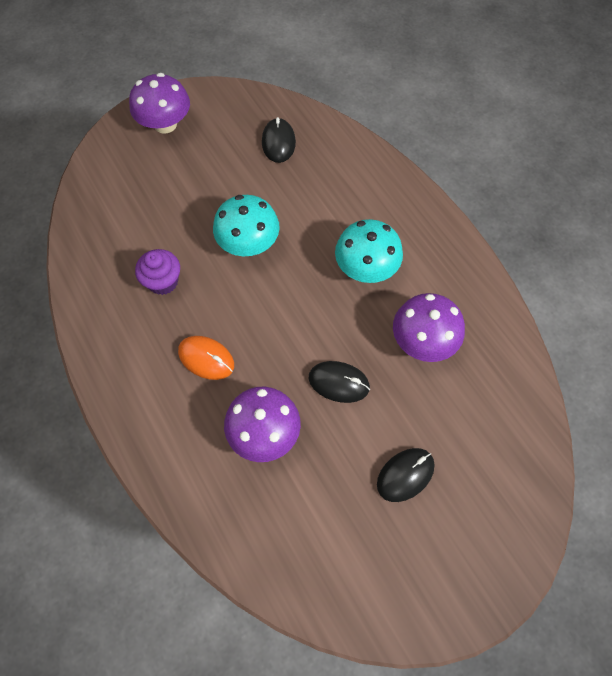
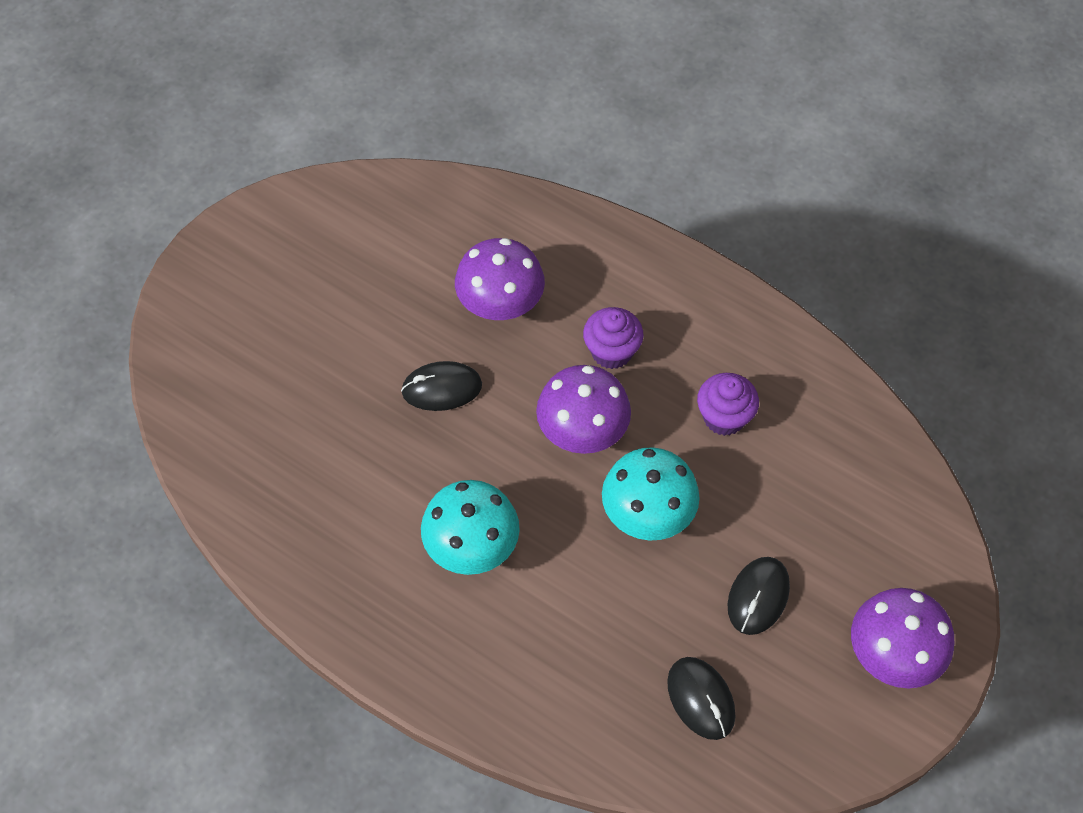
camera: 155 degrees right, 5 degrees down
(206, 359) = (611, 351): orange mouse -> purple cupcake
(405, 475) = (326, 325): black mouse -> black mouse (758, 597)
(423, 341) = (358, 479): purple mushroom -> purple mushroom (582, 431)

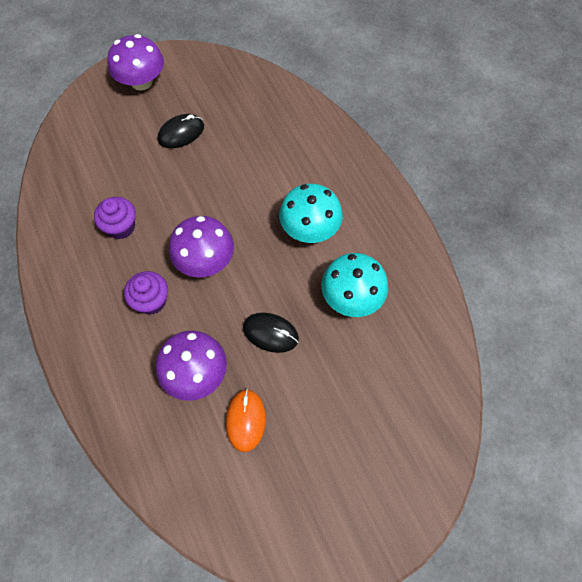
camera: 150 degrees left, 5 degrees up
(413, 288) = (246, 420): none -> orange mouse
(647, 514) = (204, 198): turquoise mushroom -> turquoise mushroom (351, 297)
(700, 699) = (243, 106): black mouse -> none

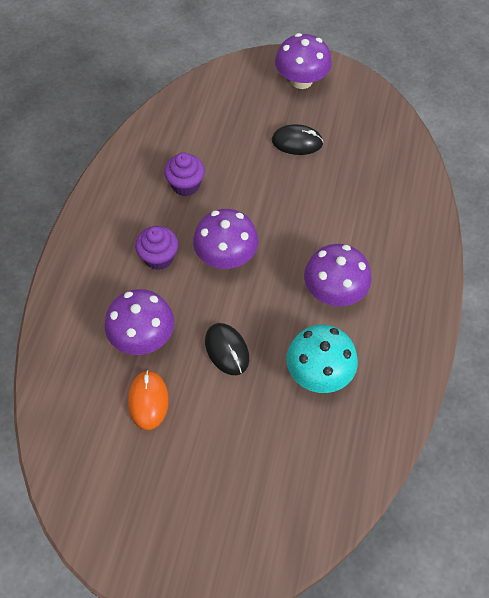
camera: 40 degrees right, 5 degrees down
(246, 420) = (148, 401): orange mouse -> orange mouse turned 45 degrees counterclockwise
(310, 229) = (334, 291): turquoise mushroom -> purple mushroom

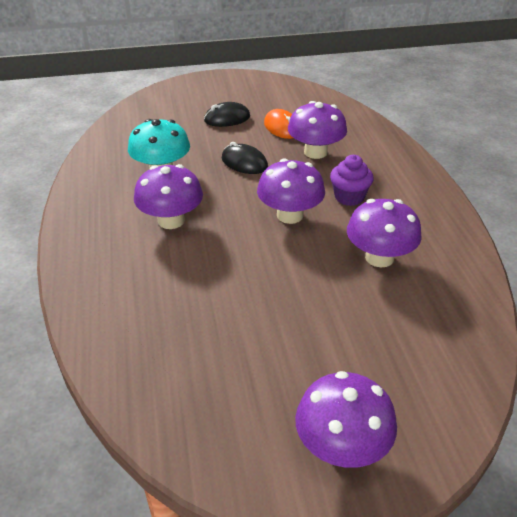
camera: 155 degrees right, 20 degrees down
(186, 185) = (379, 257): purple cupcake -> purple mushroom
(297, 142) = (289, 347): black mouse -> black mouse (227, 118)

